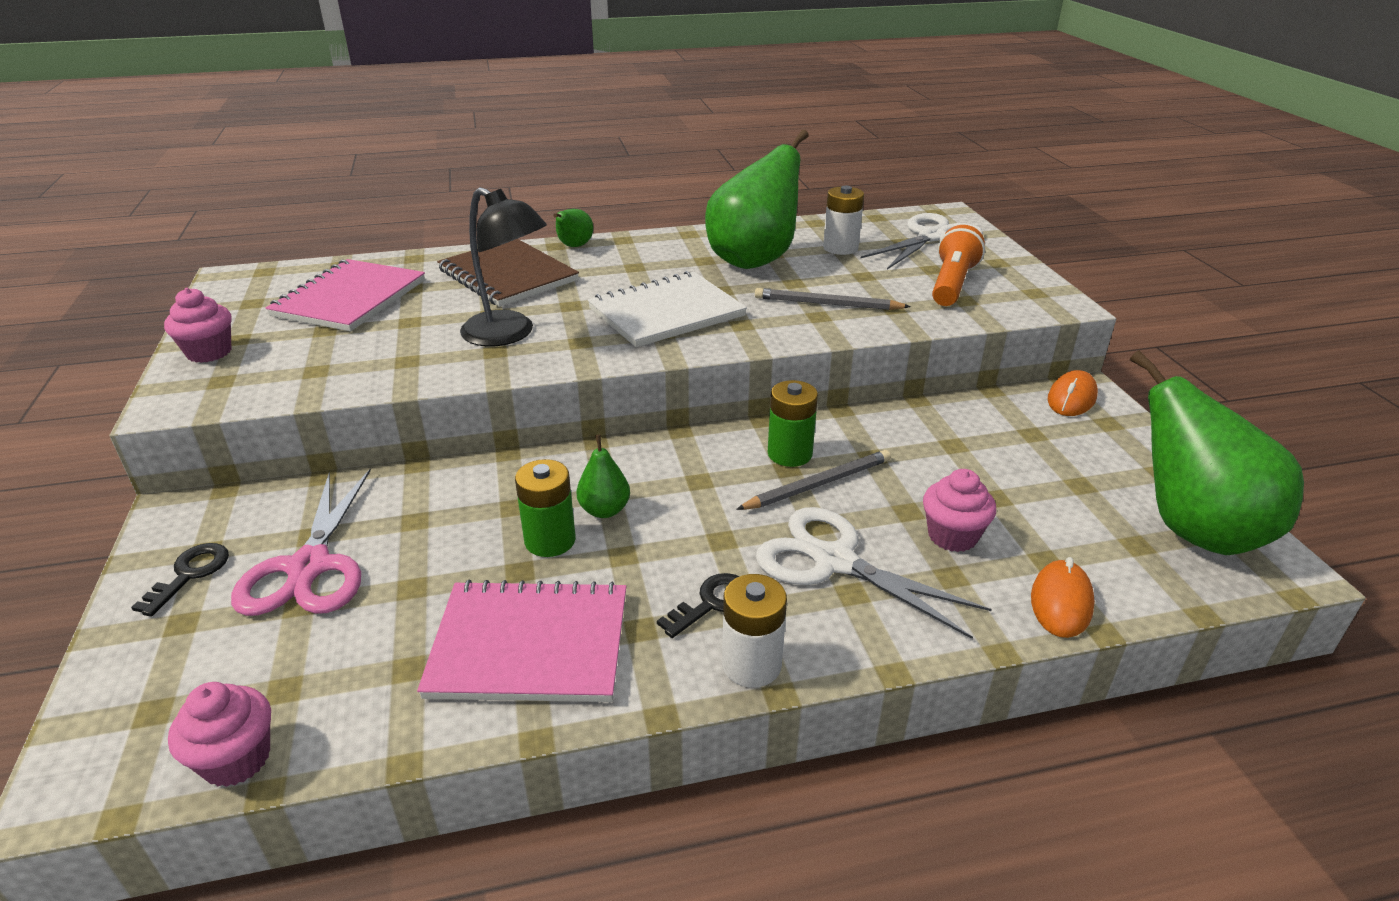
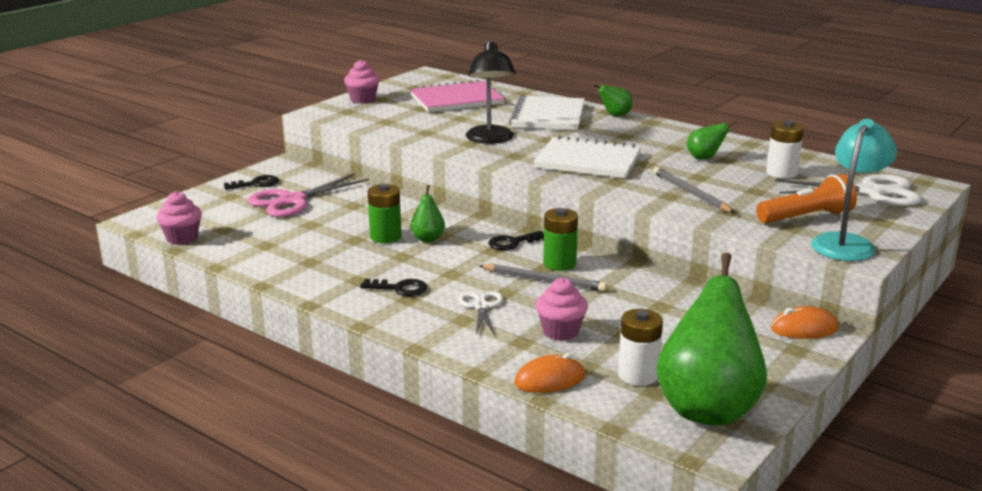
camera: 50 degrees right, 10 degrees down
(508, 275) = (548, 116): brown notebook -> white notebook
(530, 645) = (312, 261): pink notebook -> none
(699, 457) = (512, 243): none -> black key
(751, 665) = (370, 312): white battery -> white battery (638, 375)
(754, 260) = (704, 158): green pear -> green pear, size x0.43
(834, 561) = (481, 306): white scissors -> white scissors, size x0.56
(1026, 294) = (846, 243): none -> turquoise lamp

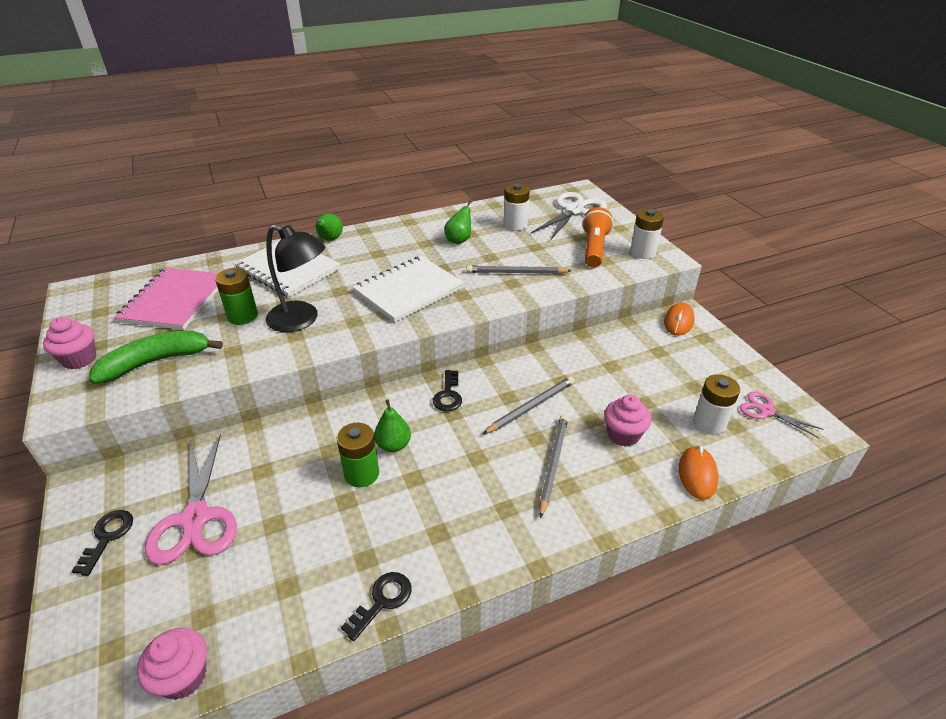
camera: 60 degrees left, 15 degrees up
(386, 117) = (156, 362): none -> green banana
(399, 288) = (481, 506): black key -> black key (382, 601)
(481, 306) = (553, 464): white scissors -> grey pencil
(559, 264) = (508, 385): green battery -> green battery (243, 316)
(707, 408) = (766, 411): green pear -> pink scissors
(846, 243) = (642, 252): turquoise lamp -> white battery

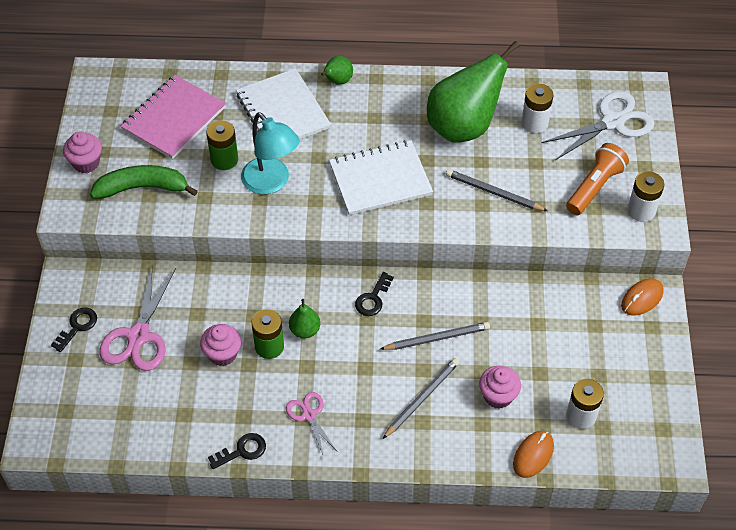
camera: 25 degrees right, 15 degrees up
(183, 677) = (104, 446): pink cupcake -> pink cupcake (222, 354)
(301, 320) = (271, 183): black lamp -> turquoise lamp
(459, 240) = (463, 126): green pear -> green pear, size x2.30
(766, 411) = (643, 425): pink scissors -> pink scissors (309, 415)

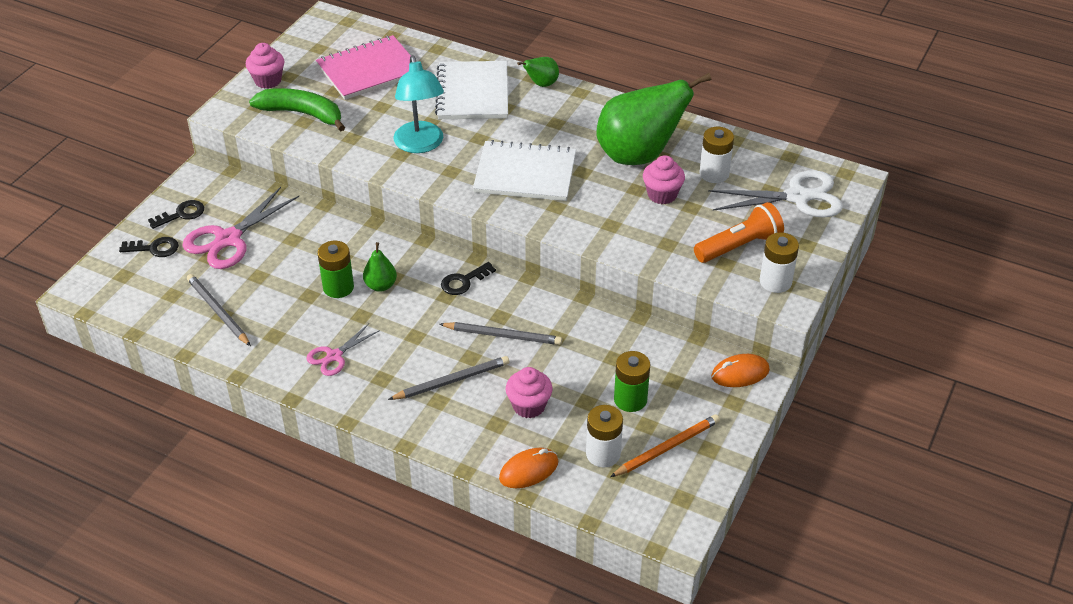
camera: 25 degrees right, 10 degrees down
(222, 354) = (291, 279): pink cupcake -> pink cupcake (662, 195)
(224, 160) = (391, 114): green battery -> green battery (630, 399)
(242, 451) = (252, 363): black key -> black key (154, 248)
(309, 415) = (334, 356): pink scissors -> pink scissors turned 135 degrees counterclockwise
(494, 193) = (630, 218): grey pencil -> grey pencil (218, 311)
(625, 389) = (667, 448): none -> orange pencil

